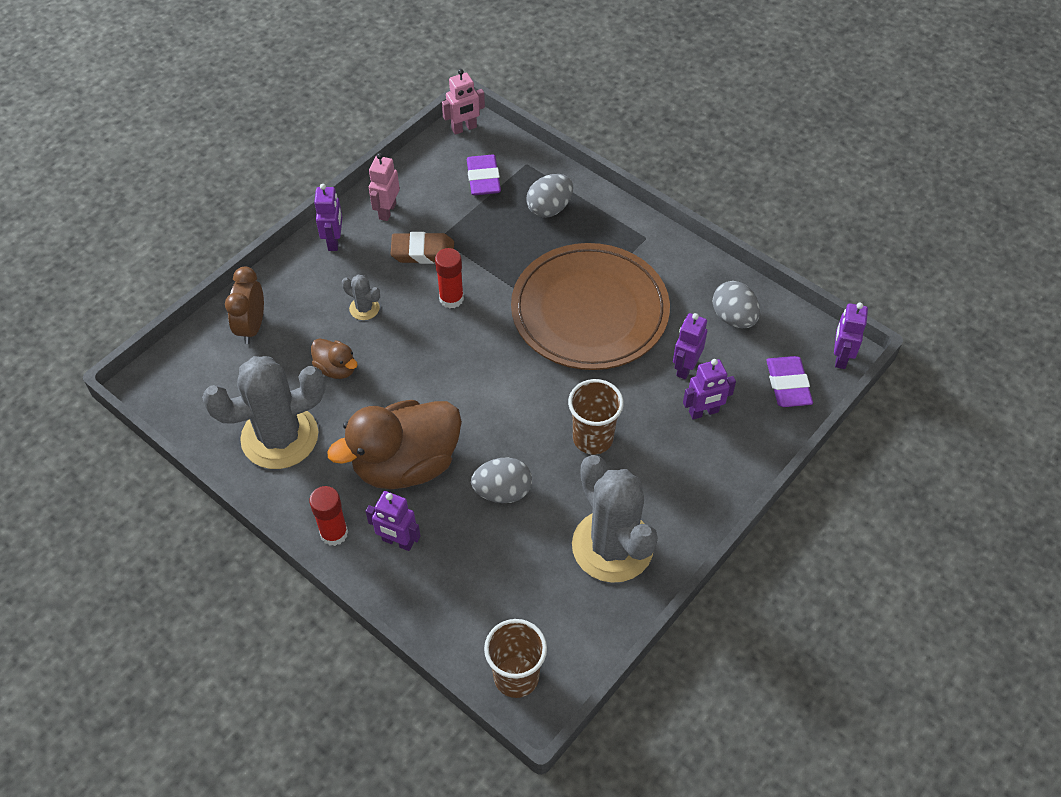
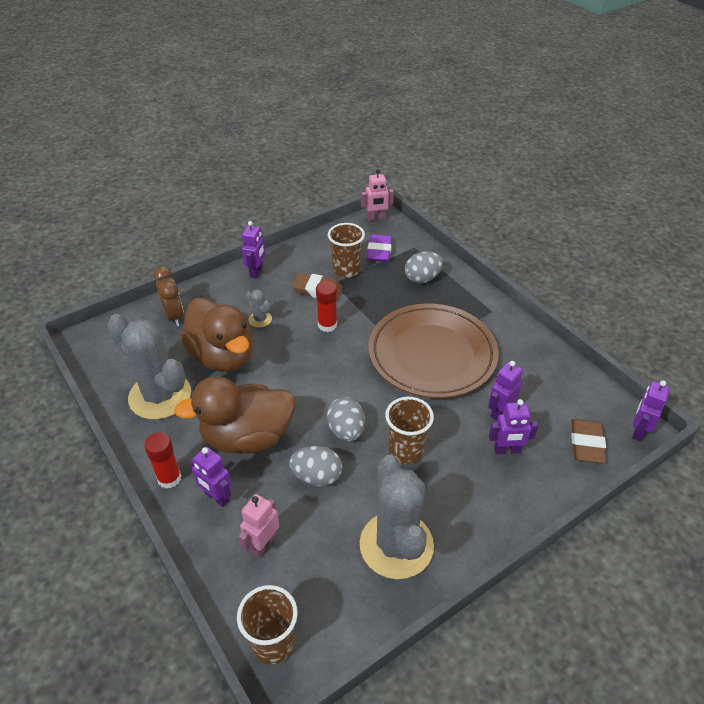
camera: 15 degrees right, 10 degrees down
(252, 327) = (174, 316): brown clock -> brown clock turned 135 degrees clockwise
(280, 437) = (160, 396): grey cactus -> grey cactus turned 45 degrees clockwise
(336, 368) = (222, 356): brown duck -> brown duck, size x2.18
(387, 211) = (302, 259): pink robot -> pink robot (263, 544)
(450, 215) = (346, 270): none -> brown cup
(733, 318) = (550, 382): grey egg -> grey egg (346, 430)
(788, 385) = (586, 444): purple eraser -> brown eraser

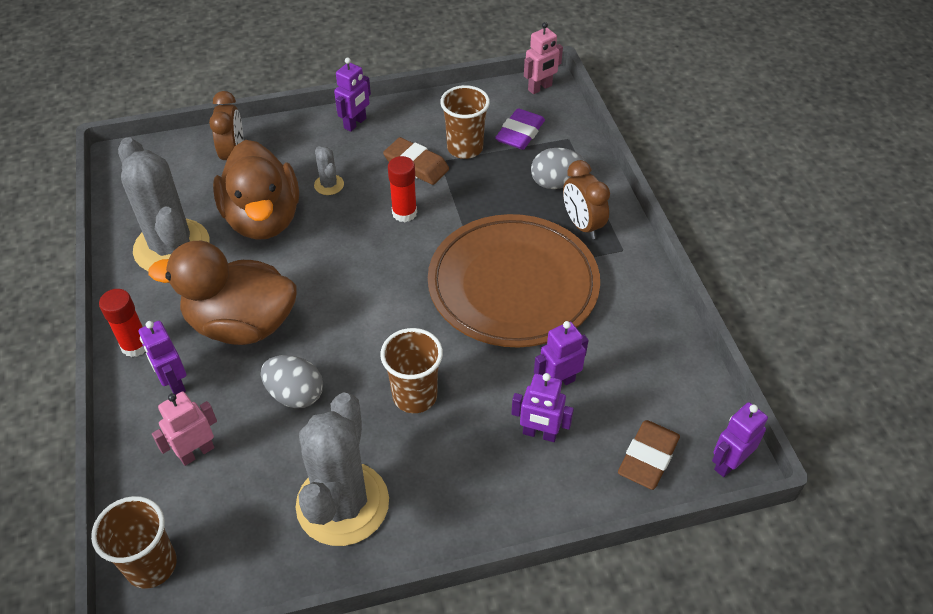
camera: 20 degrees right, 5 degrees up
(346, 430) = (357, 350): grey egg -> none
(376, 218) = (540, 88): pink robot -> pink robot turned 45 degrees counterclockwise
(456, 302) = (582, 225): none -> brown clock

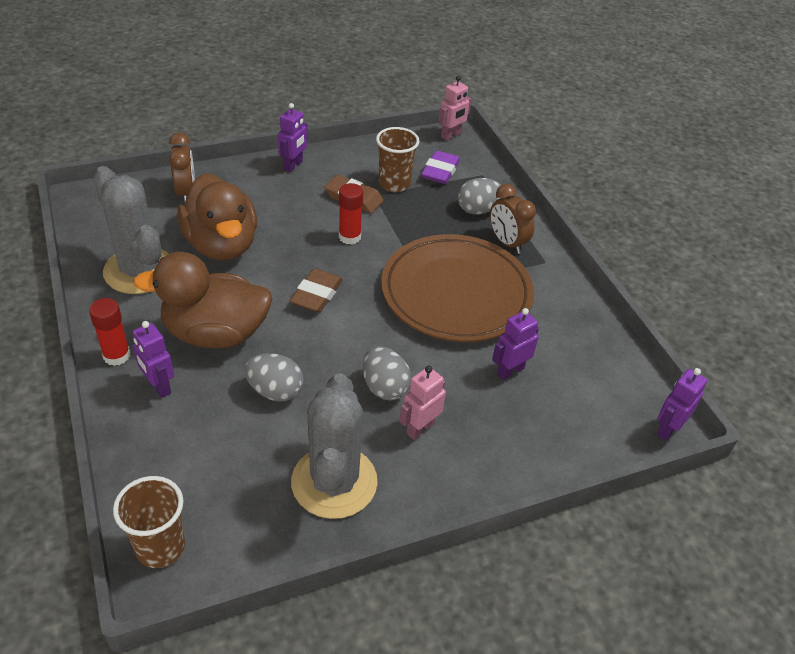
camera: 10 degrees left, 5 degrees down
(196, 452) = (189, 445): pink robot -> pink robot (420, 428)
(329, 185) = (278, 215): grey cactus -> none
(415, 396) = (385, 387): brown cup -> grey egg
(539, 434) = (501, 413): purple robot -> none
(648, 458) = (599, 428): brown eraser -> brown eraser (317, 294)

